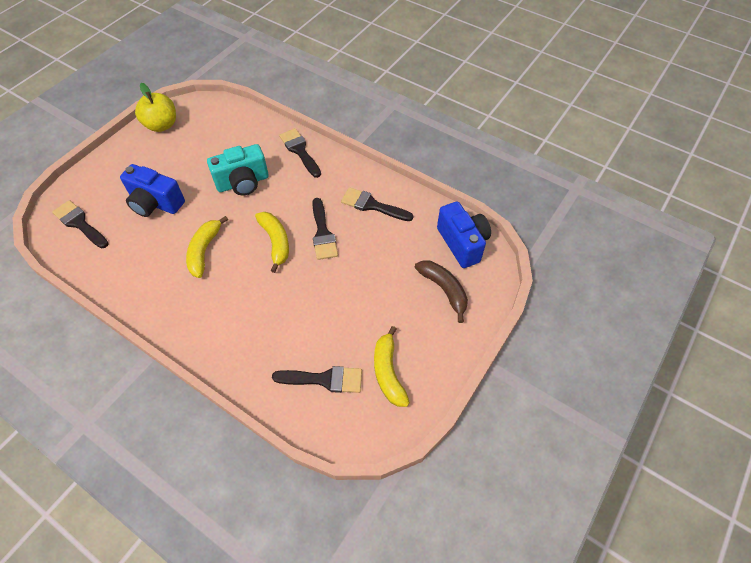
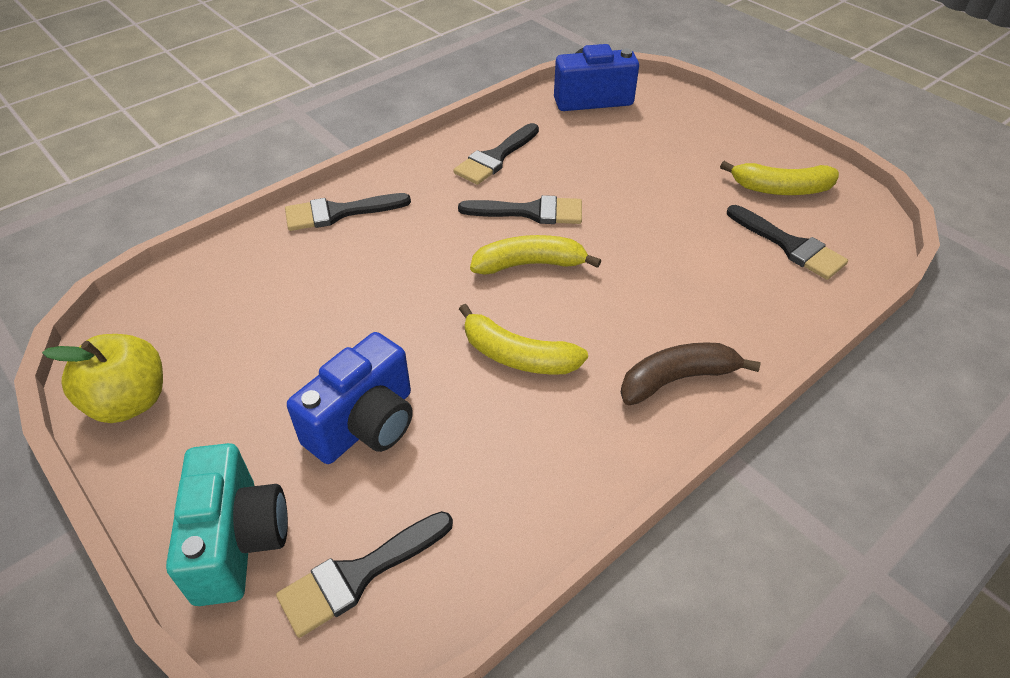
camera: 75 degrees left, 10 degrees down
(243, 183) = (376, 289): turquoise camera -> turquoise camera (238, 541)
(324, 379) = (789, 246): black brush -> black brush turned 120 degrees clockwise
(444, 290) = (661, 125): brown banana -> brown banana (677, 379)

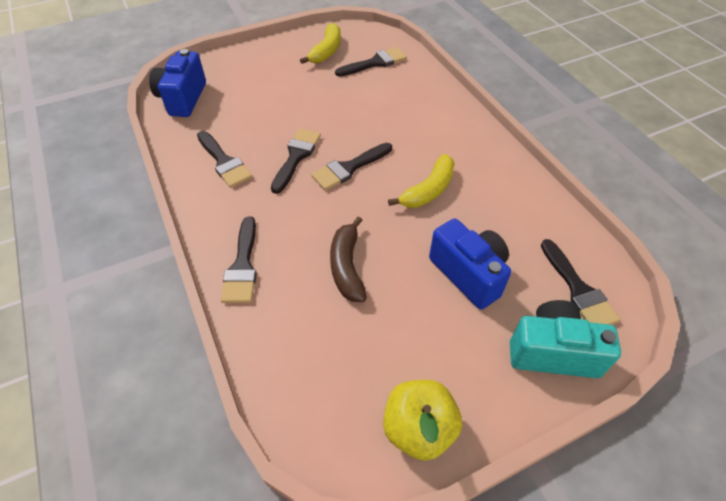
camera: 75 degrees left, 5 degrees up
(529, 264) = (349, 168): yellow banana -> black brush
(677, 379) = (462, 131): brown banana -> brown banana (347, 267)

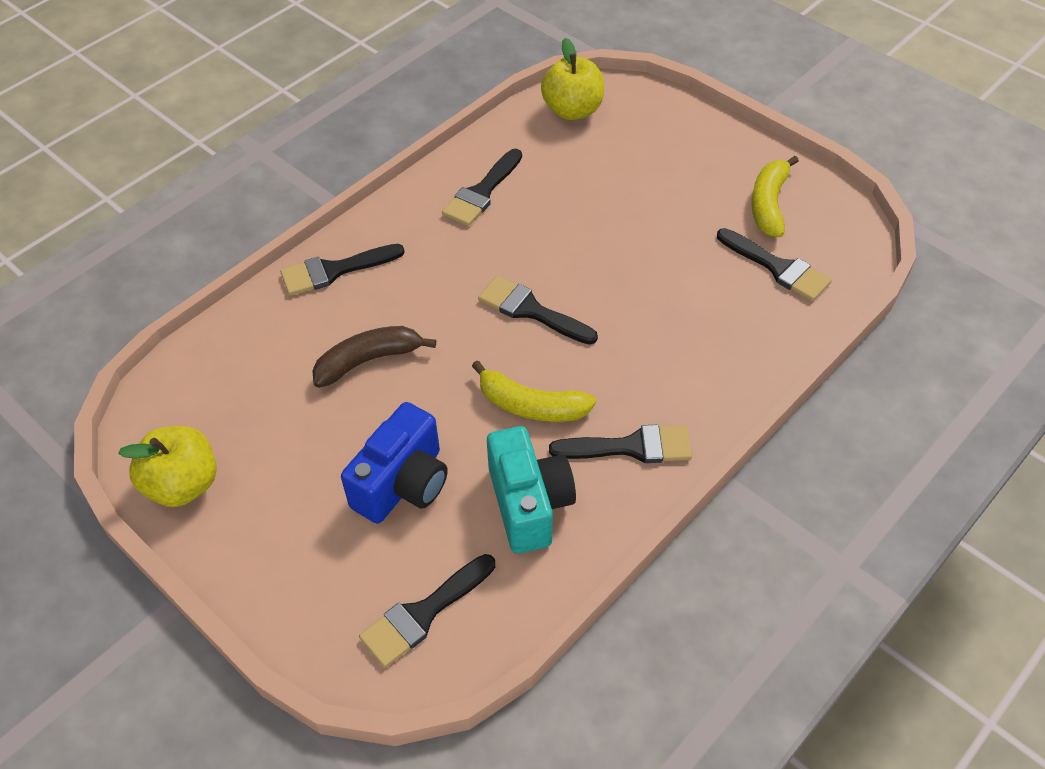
camera: 70 degrees right, 0 degrees up
(183, 99) = (572, 110): blue camera -> yellow apple
(296, 157) = (525, 253): black brush -> black brush (631, 447)
(326, 51) = (769, 204): yellow banana -> yellow banana turned 105 degrees clockwise
(552, 352) = (314, 597): turquoise camera -> turquoise camera (529, 504)

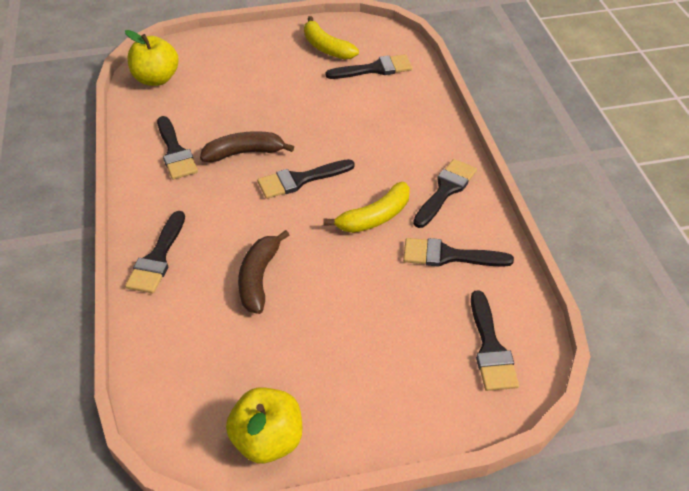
camera: 55 degrees left, 5 degrees down
(403, 484) = (380, 309): blue camera -> none
(529, 243) = (244, 153): none -> brown banana
(529, 504) = (448, 256): turquoise camera -> black brush

